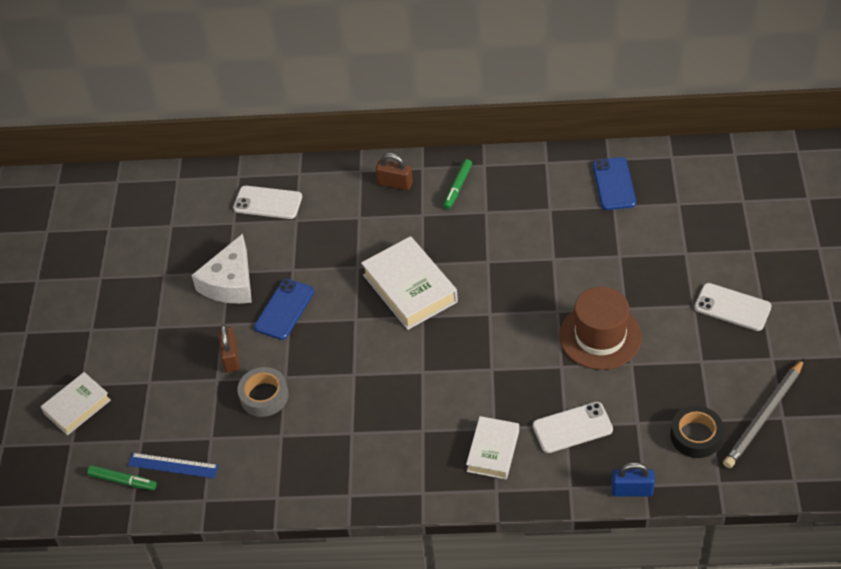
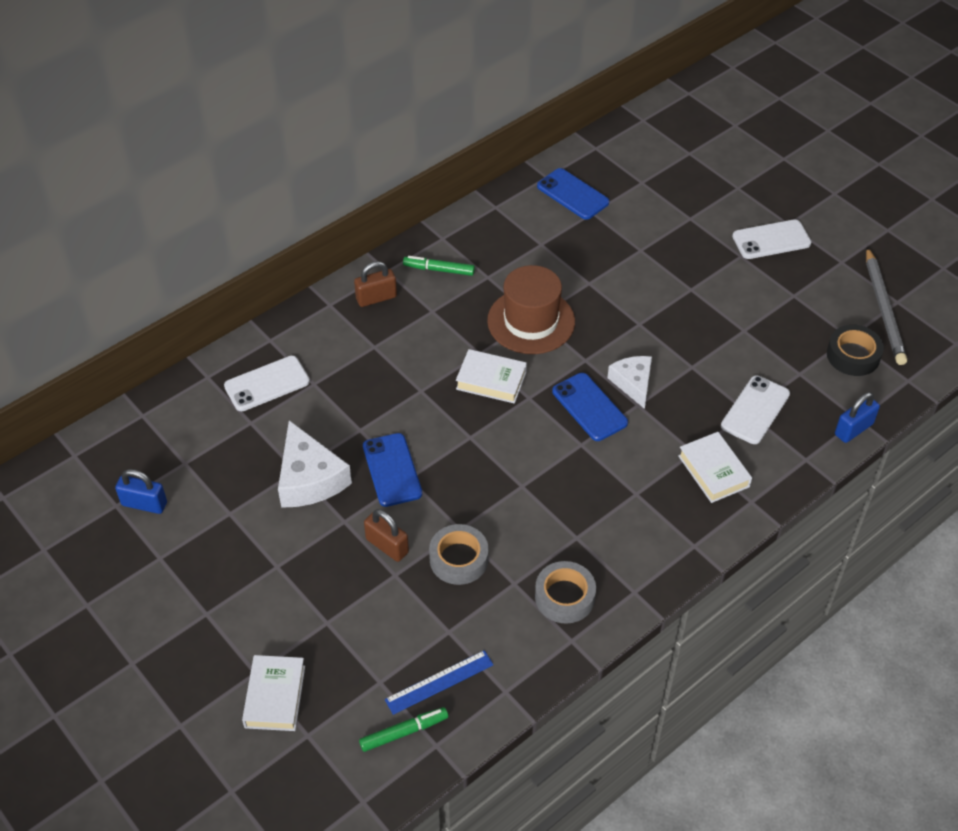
camera: 45 degrees left, 0 degrees up
(124, 237) = (144, 504): none -> blue padlock
(302, 466) = (564, 597): none -> grey tape
(410, 288) = (491, 380): white book -> white book, size x0.63
(456, 349) = (589, 407): none -> blue phone
(457, 187) = (439, 270): green marker -> green marker turned 120 degrees clockwise
(505, 351) = (633, 383): none -> white cheese
(600, 336) = (696, 323): brown hat -> brown hat (531, 321)

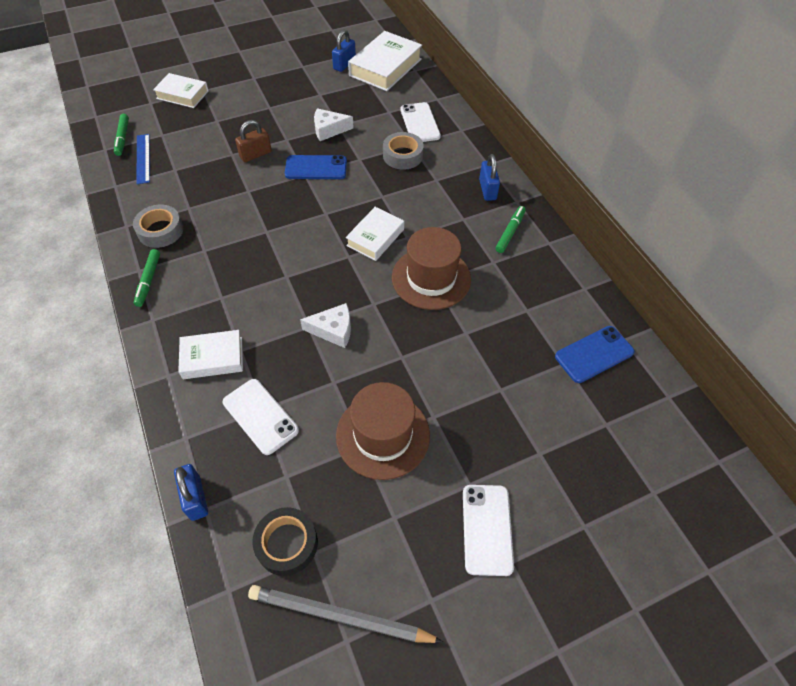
camera: 105 degrees right, 5 degrees up
(142, 451) = (385, 67): none -> white book
(309, 478) = (329, 130): white cheese -> white cheese, size x0.65
(376, 298) = (487, 190): brown padlock -> blue padlock
(459, 559) = (224, 185): grey tape -> grey tape (402, 155)
(589, 407) = (321, 292): blue phone -> none
(645, 574) = (148, 281): none -> green marker
(727, 318) = (383, 435): none -> brown hat

